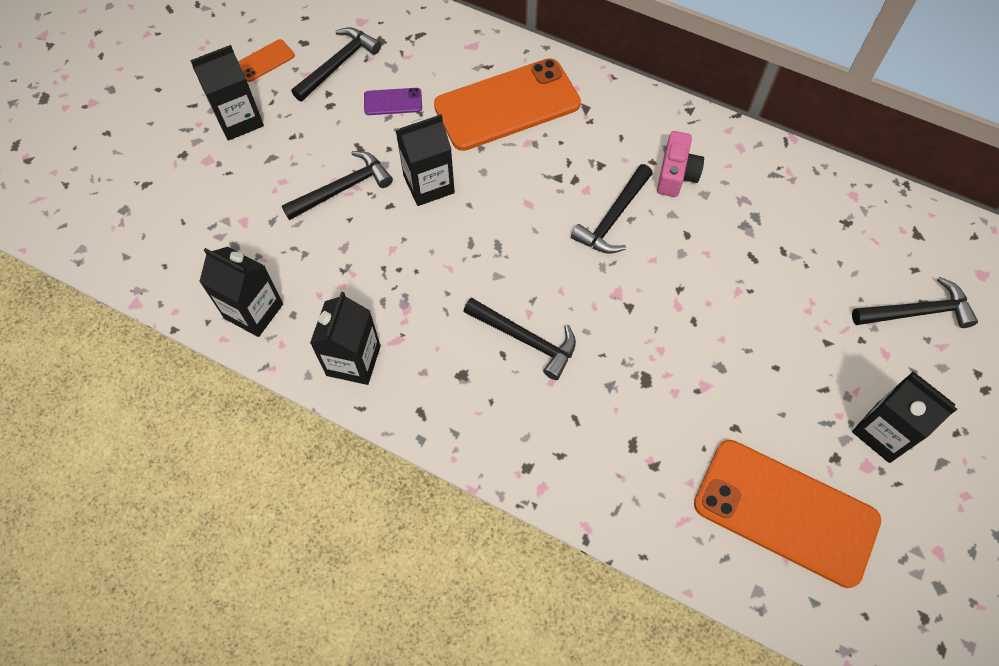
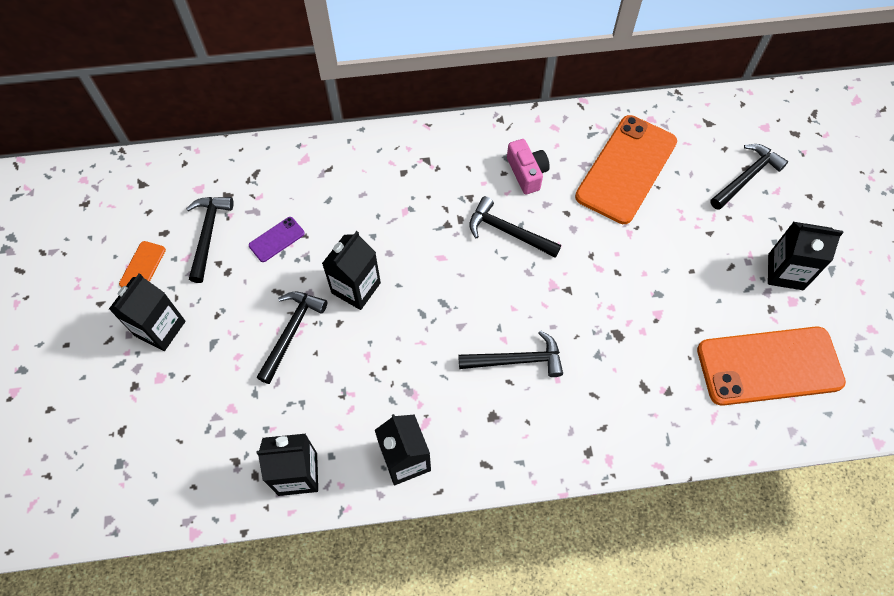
camera: 35 degrees left, 0 degrees up
(507, 105) = (367, 191): orange phone -> orange phone (626, 169)
(613, 218) = (508, 231): black hammer -> black hammer turned 120 degrees clockwise

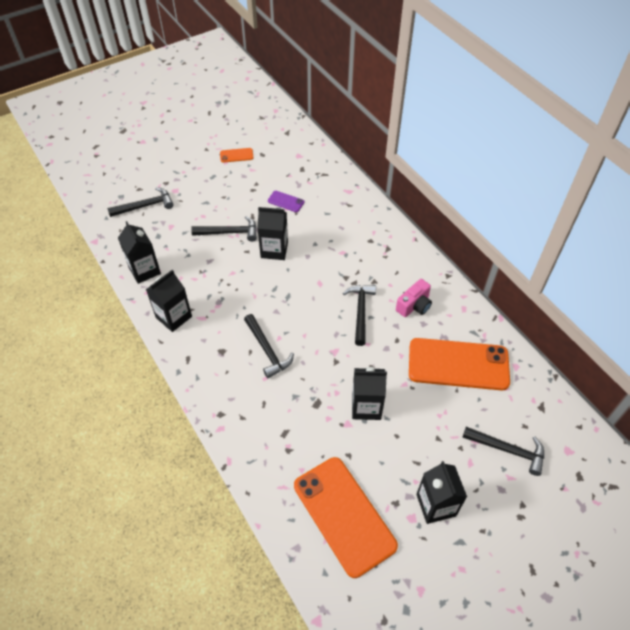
camera: 65 degrees right, 10 degrees down
(160, 328) = (203, 178): black carton -> black carton (366, 406)
(208, 234) = (272, 172): black hammer -> black hammer (145, 206)

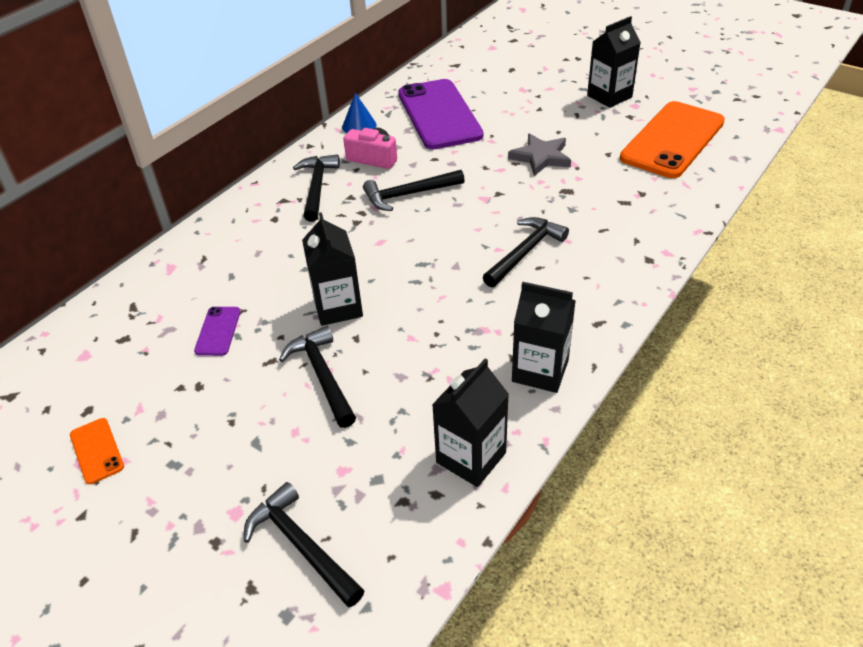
camera: 110 degrees left, 10 degrees down
(366, 406) = (541, 157): black carton -> grey star
(458, 364) = (439, 114): orange phone -> purple phone
(463, 310) = (359, 126): none -> blue cone
(508, 450) = (518, 73): black hammer -> black hammer (317, 187)

